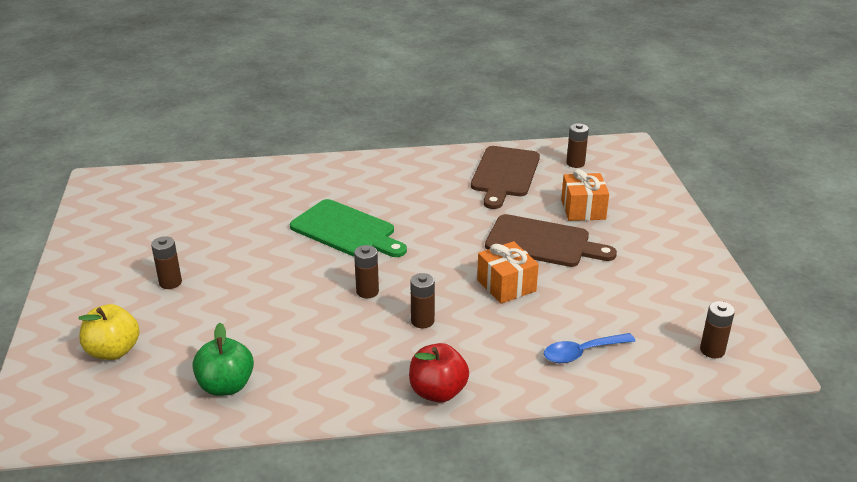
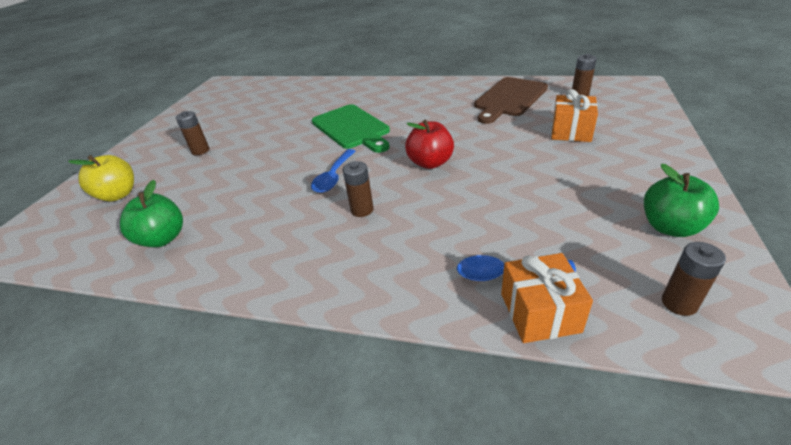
camera: 25 degrees right, 5 degrees up
(367, 291) = (333, 177): brown battery -> blue spoon
(438, 392) = (329, 284): red apple -> red apple (430, 163)
(506, 285) = (460, 189): orange gift -> orange gift (539, 312)
(542, 242) = (516, 155): brown cutting board -> none
(692, 293) = (670, 227): none -> green apple

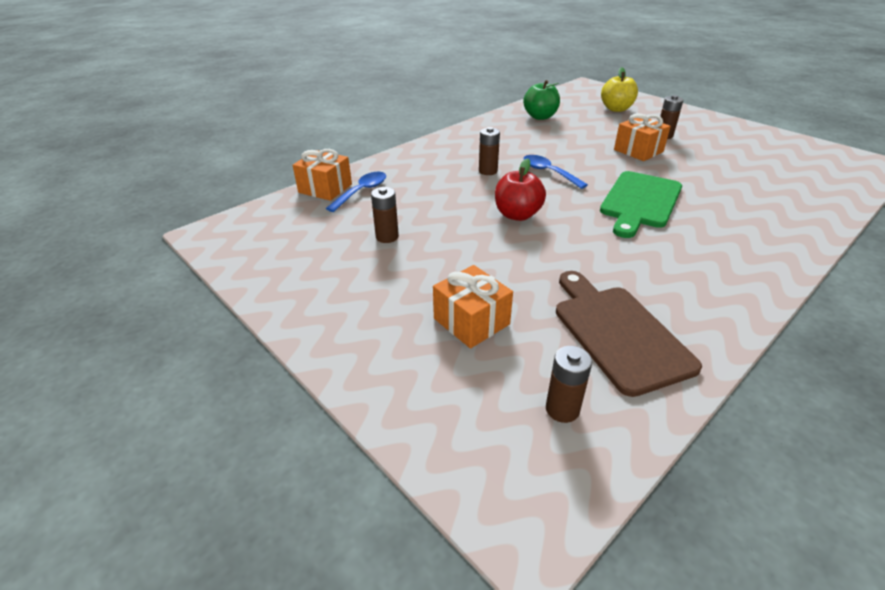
camera: 120 degrees right, 0 degrees up
(247, 152) = (638, 151): none -> orange gift
(352, 128) = (640, 202): green cutting board -> green cutting board turned 60 degrees counterclockwise
(670, 227) = (291, 268): green apple -> none
(679, 303) = (259, 227): brown battery -> brown battery (387, 237)

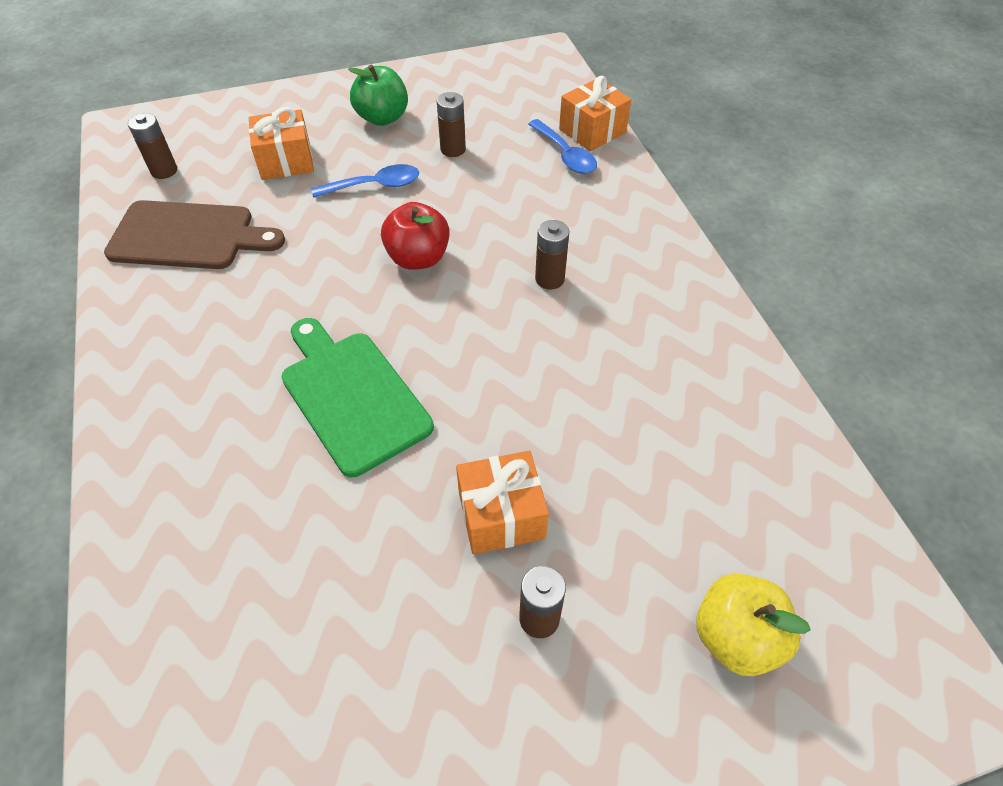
camera: 115 degrees right, 15 degrees up
(540, 117) = (742, 452): green apple -> green apple (382, 118)
(548, 172) = (503, 342): blue spoon -> blue spoon (375, 185)

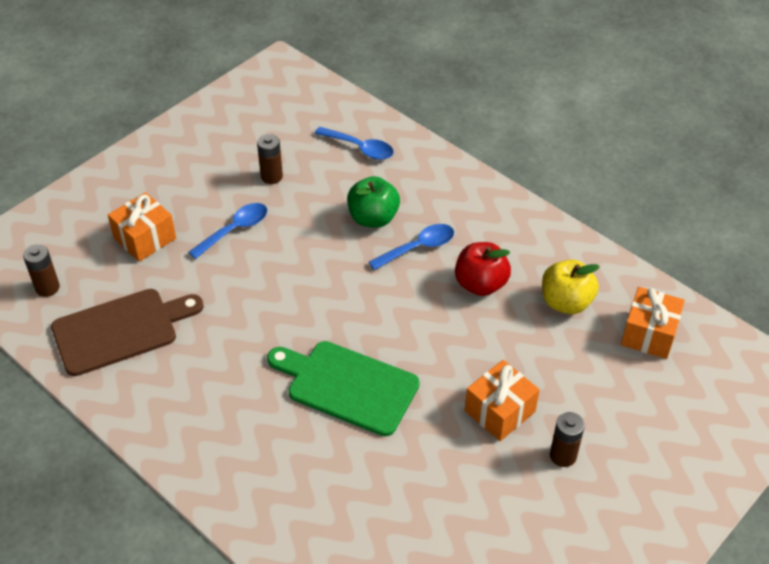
camera: 30 degrees left, 5 degrees down
(382, 118) = (193, 171): green apple -> green apple (373, 218)
(418, 258) = (314, 272): red apple -> red apple (480, 284)
(549, 279) = (418, 247): brown battery -> blue spoon
(592, 131) = (366, 121): orange gift -> orange gift (649, 334)
(736, 636) = (672, 411): yellow apple -> yellow apple (566, 302)

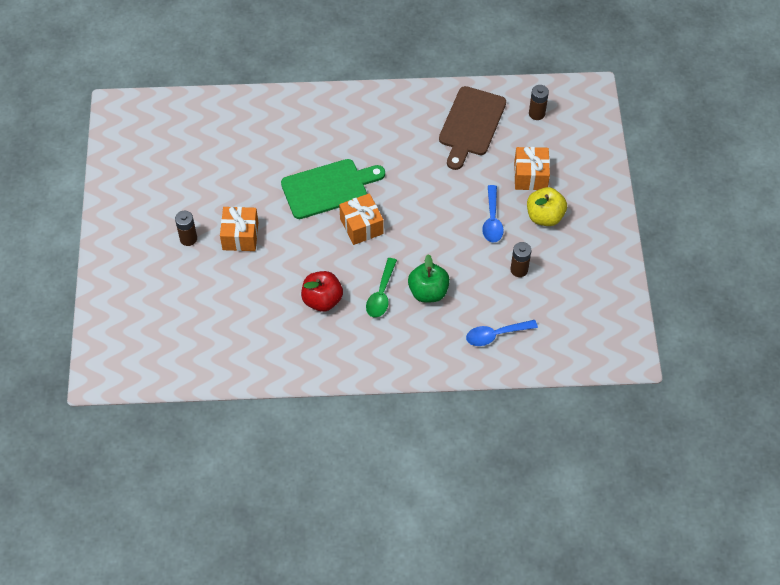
camera: 135 degrees right, 10 degrees up
(418, 247) = (381, 294): blue spoon -> green spoon
(566, 302) = (264, 328): yellow apple -> yellow apple (544, 216)
(649, 334) = (201, 345): orange gift -> orange gift (361, 226)

